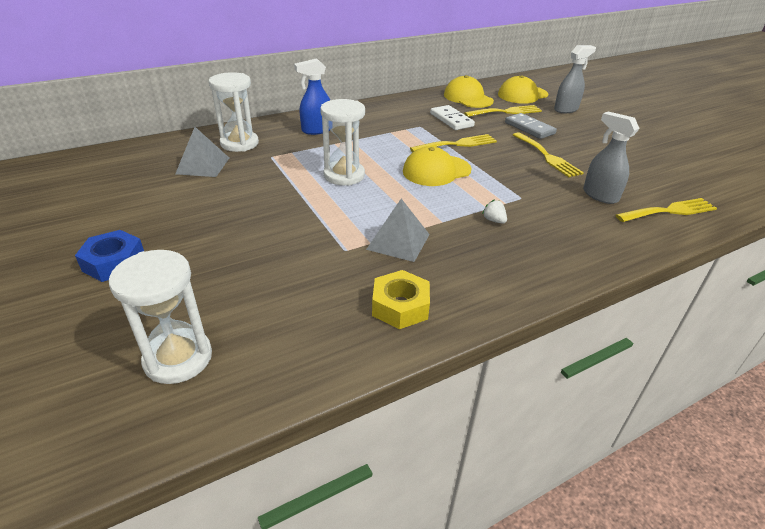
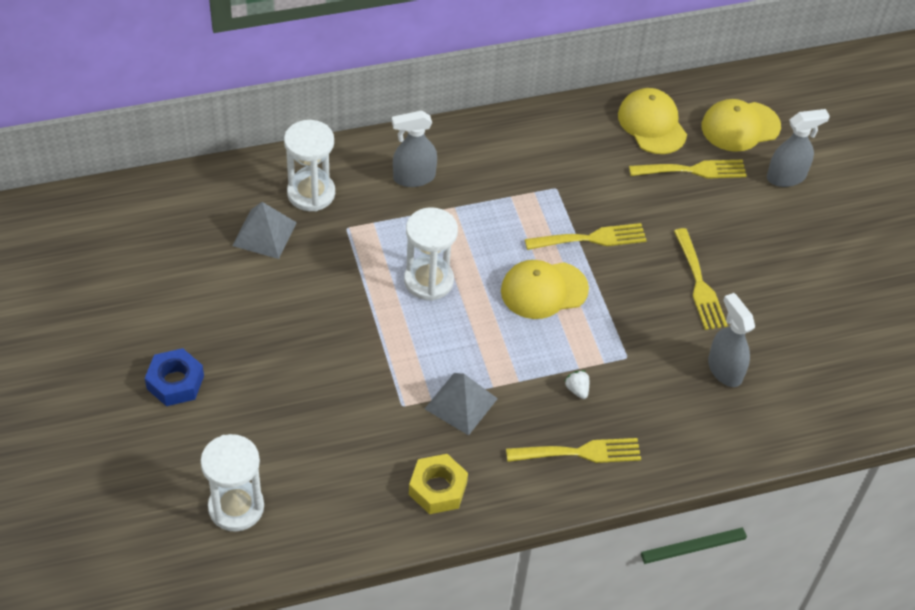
camera: 10 degrees right, 15 degrees up
(316, 130) = (413, 177): blue spray bottle -> grey spray bottle
(451, 120) = (604, 179): white domino -> none
(529, 128) = (707, 216): grey domino -> none
(669, 211) = (792, 411): yellow fork -> yellow fork (580, 452)

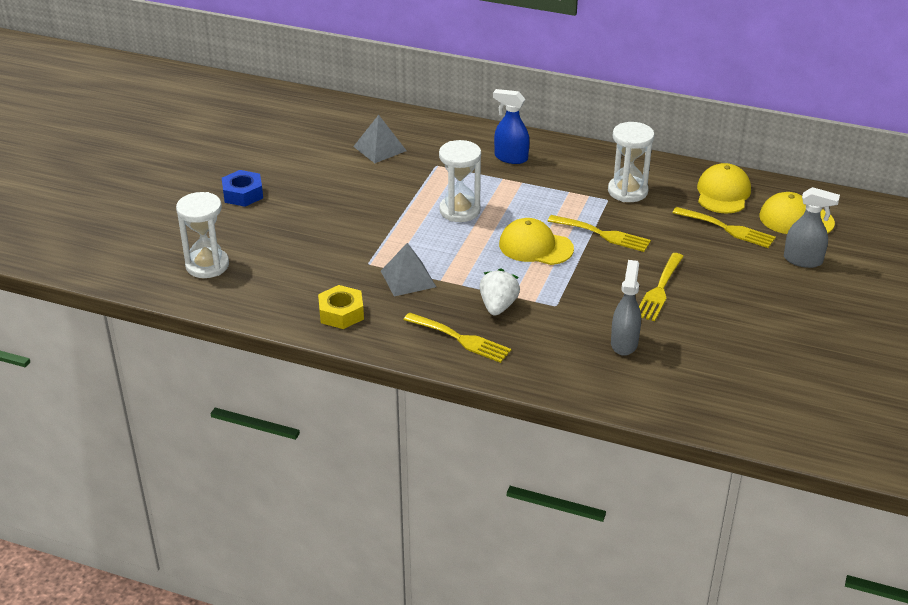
camera: 40 degrees right, 15 degrees down
(311, 193) = (432, 141): white hourglass -> white hourglass (627, 191)
(413, 177) = (510, 158): grey spray bottle -> blue spray bottle
(577, 390) = (498, 306): white strawberry -> white strawberry, size x1.90

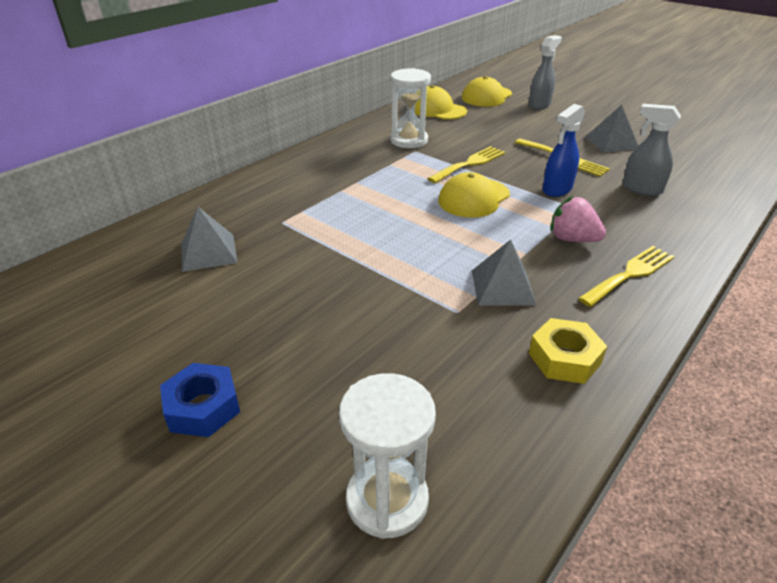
camera: 70 degrees left, 0 degrees up
(459, 211) = (384, 226): white hourglass -> none
(498, 306) = (572, 239): white strawberry -> pink strawberry
(510, 158) = (308, 179): blue spray bottle -> blue spray bottle (557, 189)
(727, 229) = (487, 118): yellow fork -> none
(730, 320) = (611, 142): none -> grey pyramid

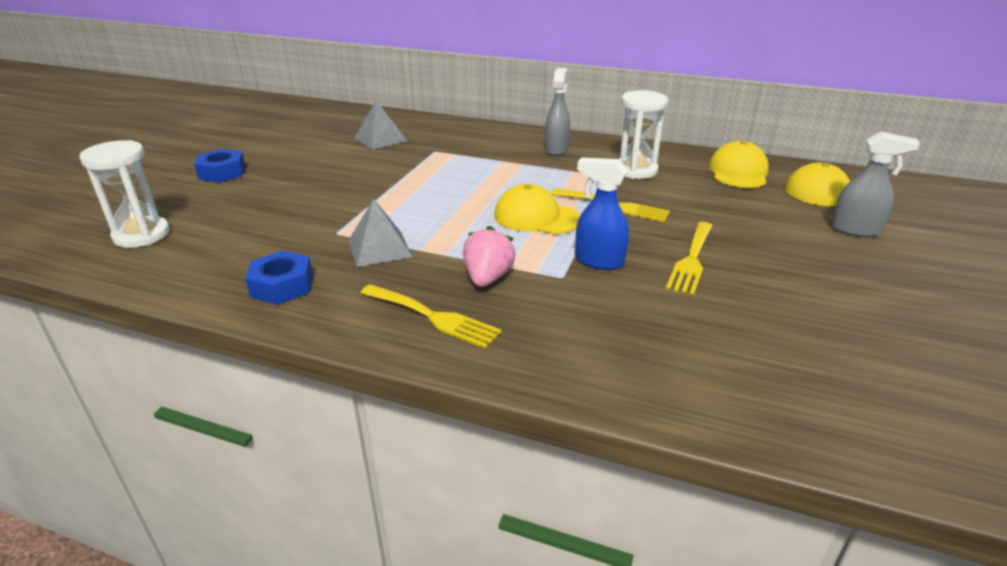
camera: 70 degrees right, 5 degrees down
(564, 358) = (282, 286): yellow nut -> blue nut
(611, 142) = (793, 294): grey pyramid -> none
(641, 189) = (658, 322): grey spray bottle -> grey spray bottle (556, 149)

